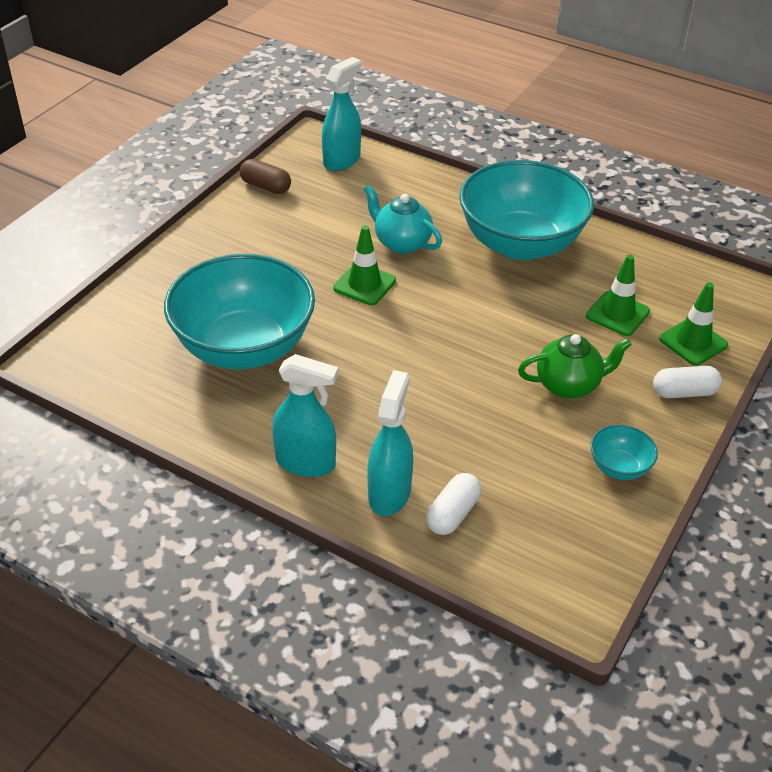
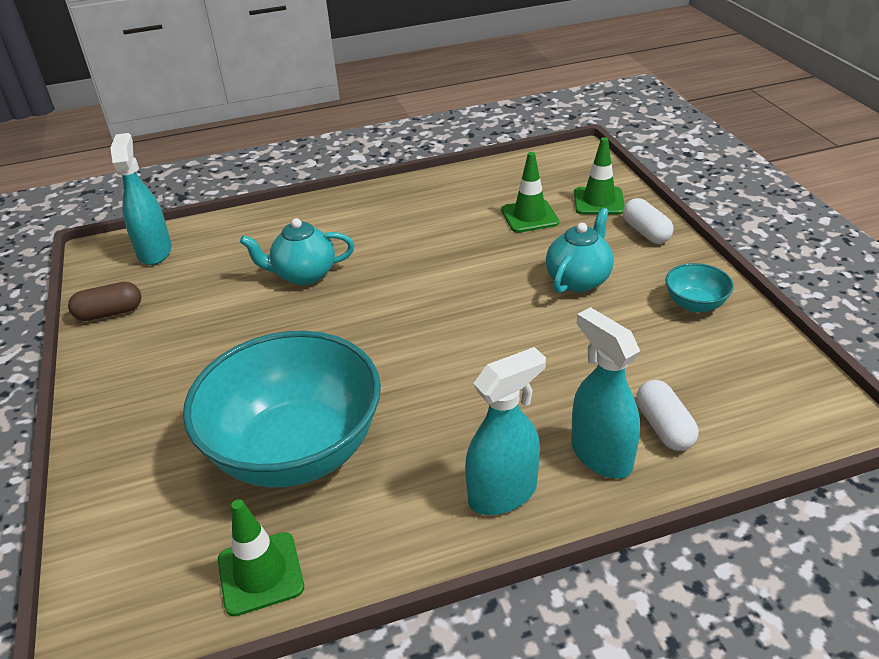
camera: 45 degrees left, 5 degrees down
(364, 284) = (323, 323): green traffic cone -> green traffic cone (260, 573)
(520, 244) = (394, 218): turquoise bowl -> none
(569, 385) = (578, 280): green teapot -> turquoise teapot
(684, 392) = (646, 232): white capsule -> white capsule turned 60 degrees counterclockwise

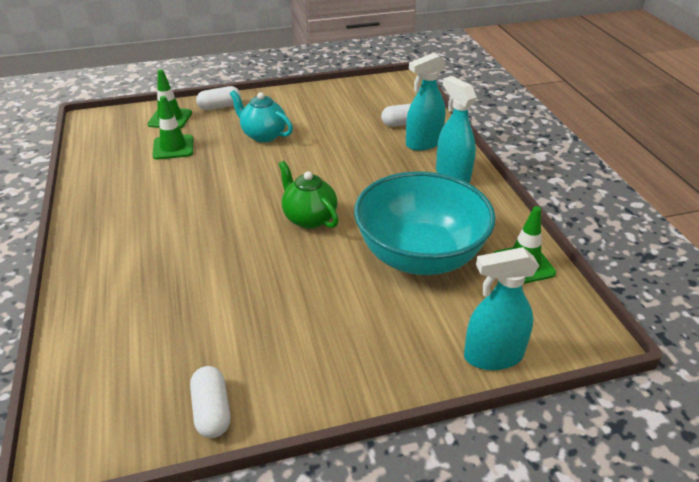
camera: 90 degrees left, 0 degrees up
(109, 313) = (212, 411): brown capsule -> white capsule
(155, 251) = (98, 391): turquoise spray bottle -> turquoise spray bottle (492, 356)
(304, 275) = (201, 265): turquoise teapot -> none
(383, 342) = (309, 218): none -> green teapot
(695, 304) = (302, 102): turquoise bowl -> none

